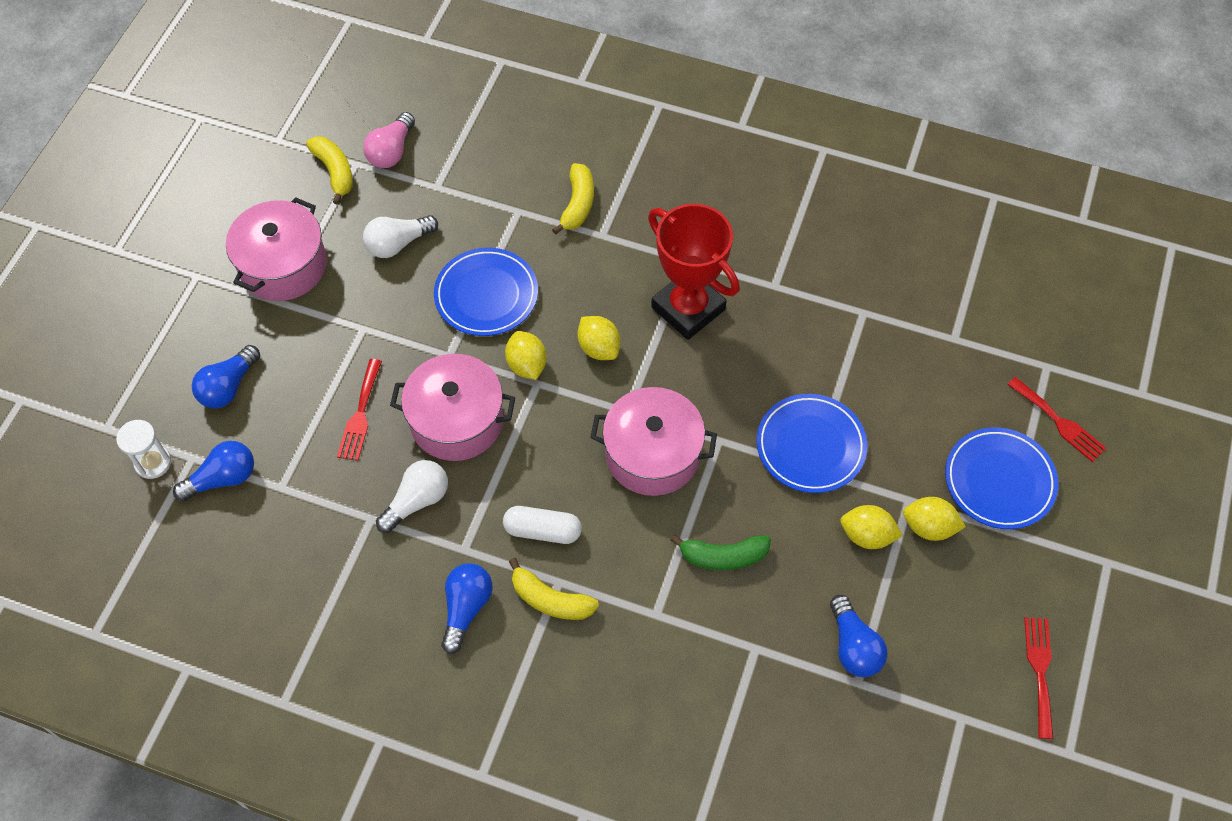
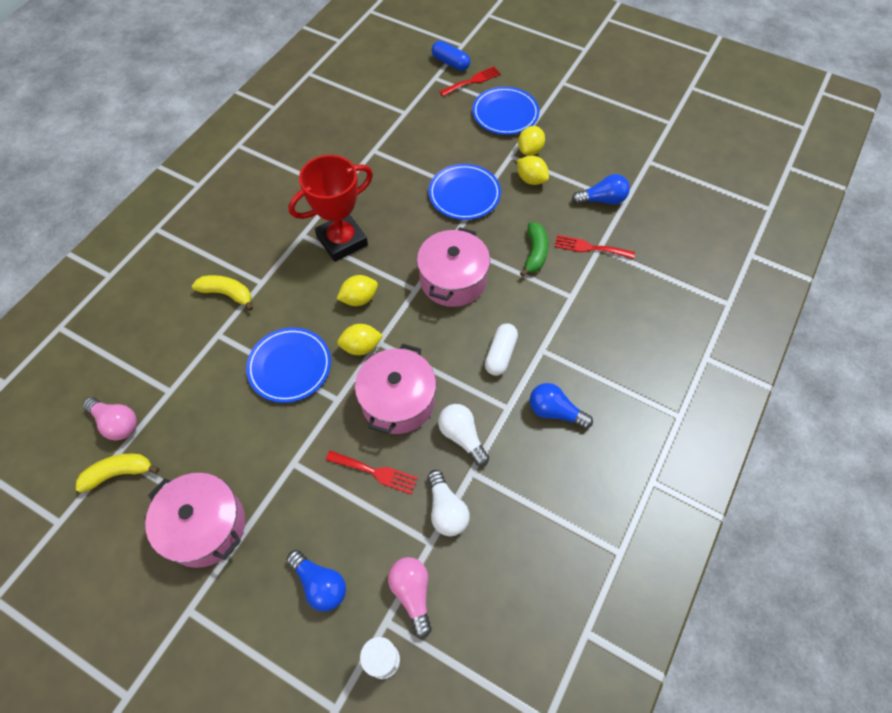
camera: 80 degrees left, 0 degrees up
(223, 478) = (412, 593): blue light bulb -> pink light bulb
(398, 244) = (217, 427): white light bulb -> white light bulb (446, 510)
(550, 600) = (554, 356): yellow banana -> none
(867, 535) = (531, 179): yellow lemon -> yellow lemon turned 75 degrees counterclockwise
(1039, 671) = (623, 123): red fork -> red fork (590, 248)
(1090, 383) = (450, 63): none -> blue capsule

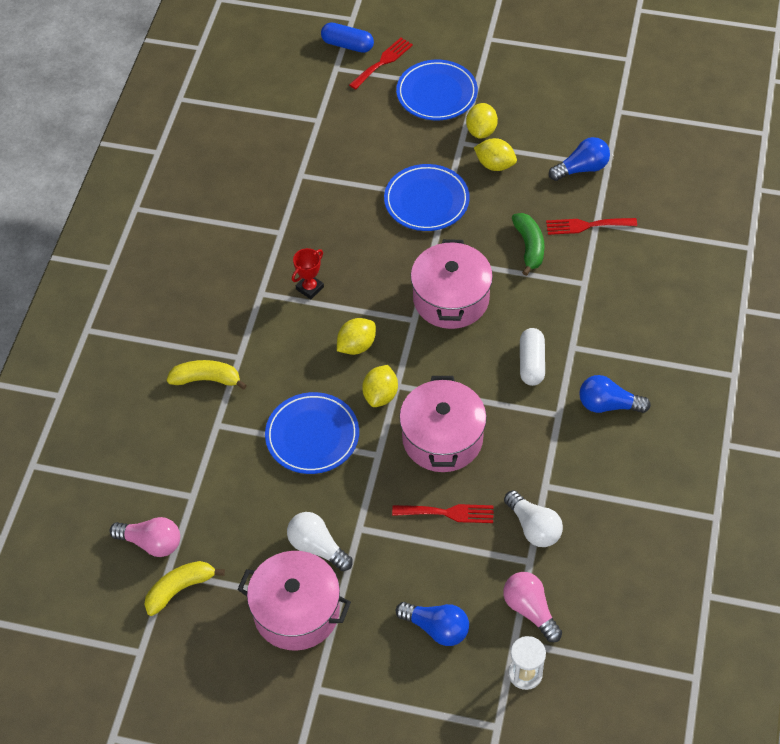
camera: 15 degrees left, 5 degrees down
(342, 241) = (309, 288): red trophy -> red trophy, size x0.45
(361, 347) = (380, 395): yellow lemon -> yellow lemon turned 45 degrees counterclockwise
(462, 437) = (523, 455): white light bulb -> white light bulb (317, 547)

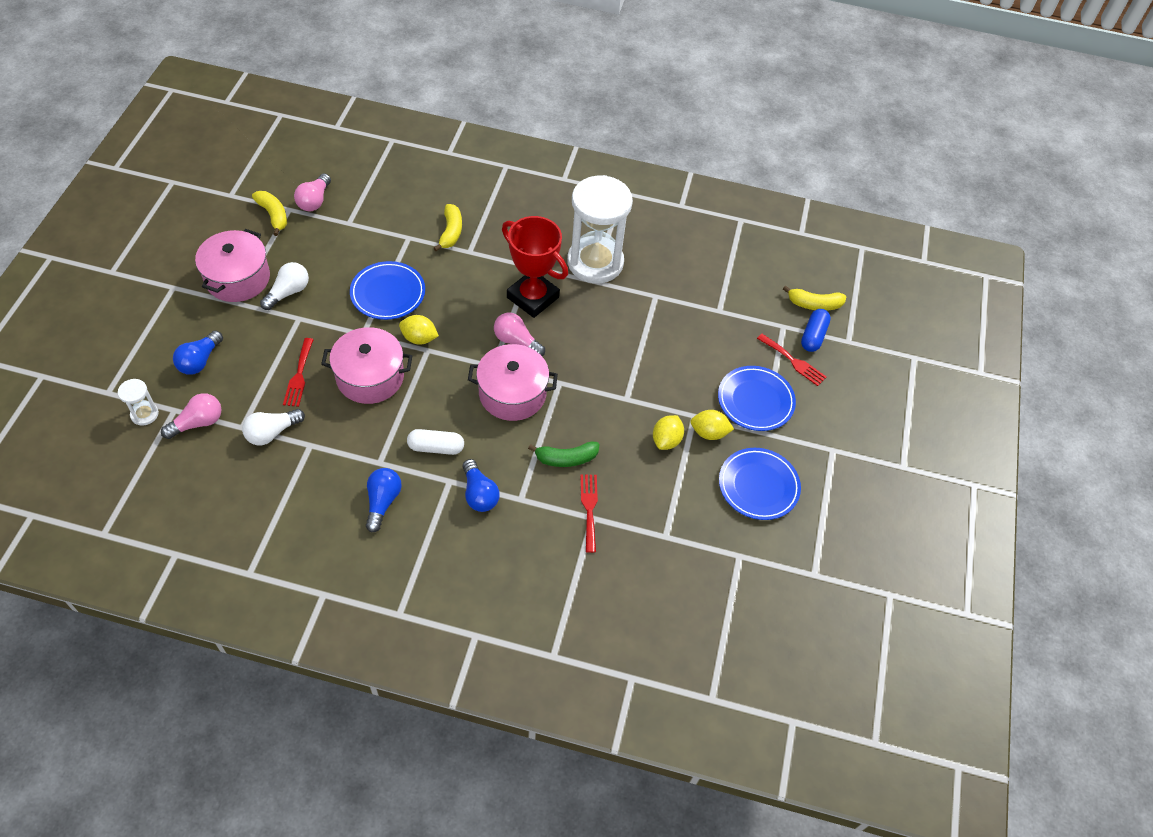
camera: 85 degrees right, 0 degrees up
(251, 231) = (595, 262): none -> white hourglass
(304, 42) = (814, 304): none -> yellow banana
(309, 288) = (533, 297): red trophy -> red trophy, size x2.24
(356, 346) = (470, 325): yellow lemon -> none
(377, 300) = (516, 341): none -> pink light bulb
(426, 201) = (623, 384): blue plate -> blue plate (758, 486)
(581, 168) = (661, 513): blue light bulb -> blue light bulb (479, 494)

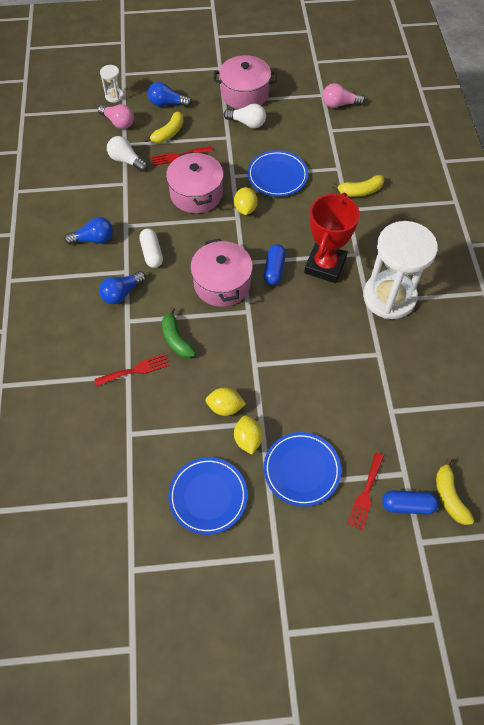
camera: 75 degrees right, 5 degrees up
(273, 215) = (311, 89): yellow banana -> yellow banana (168, 133)
(516, 341) = (274, 269): pink light bulb -> blue capsule

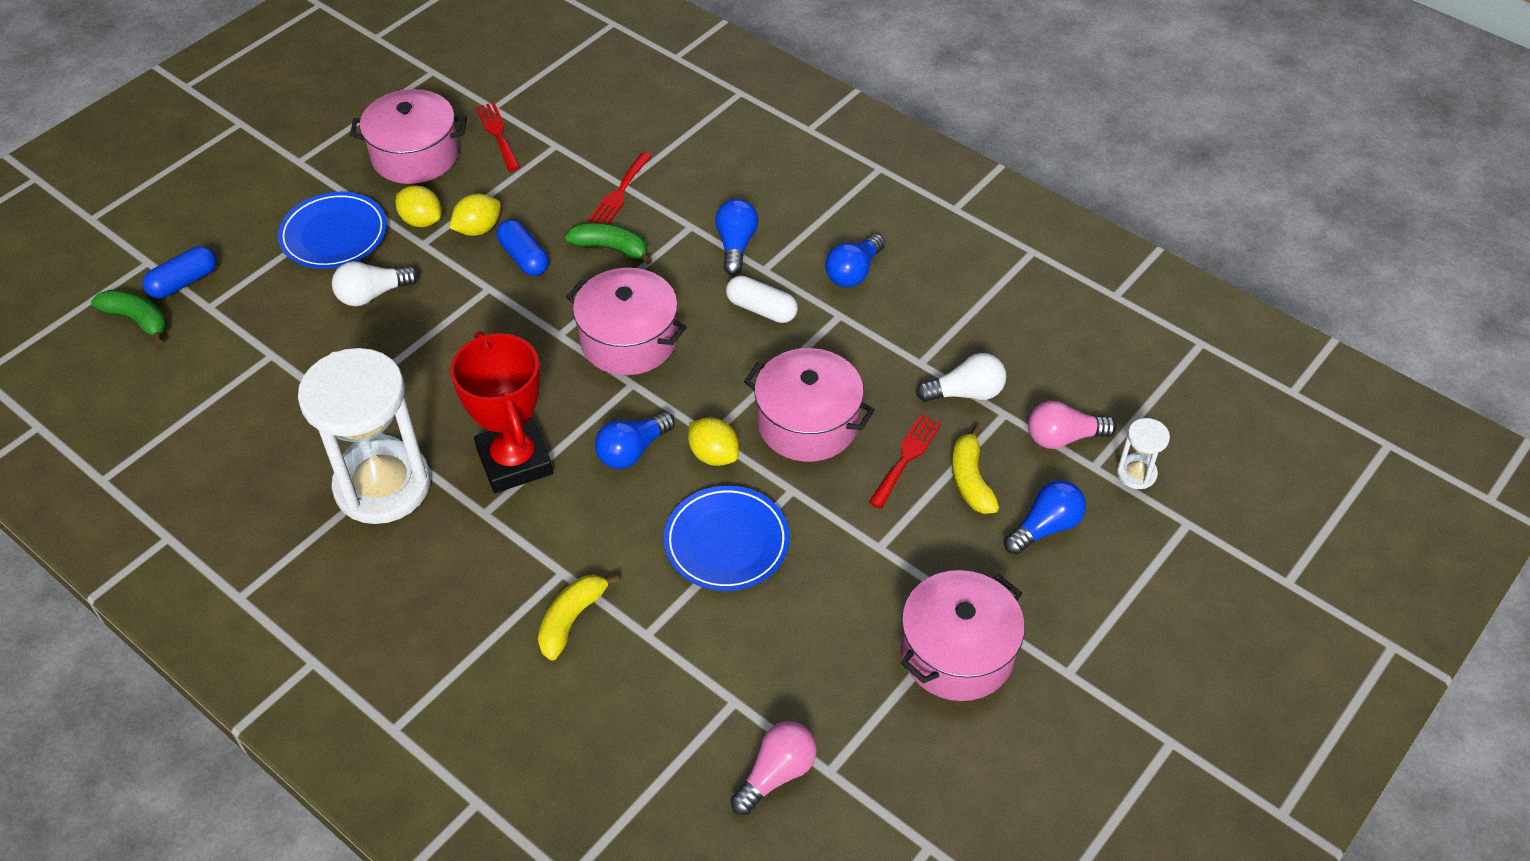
camera: 135 degrees right, 10 degrees down
(208, 496) = (415, 155): blue plate -> pink pot
(247, 123) = (882, 597): white light bulb -> white light bulb (373, 294)
(274, 234) = (632, 451): none -> blue light bulb
(274, 269) = (580, 405): blue capsule -> blue capsule (524, 257)
(365, 494) = (242, 261): red fork -> red fork (497, 134)
(449, 496) = (138, 320): yellow banana -> green banana

